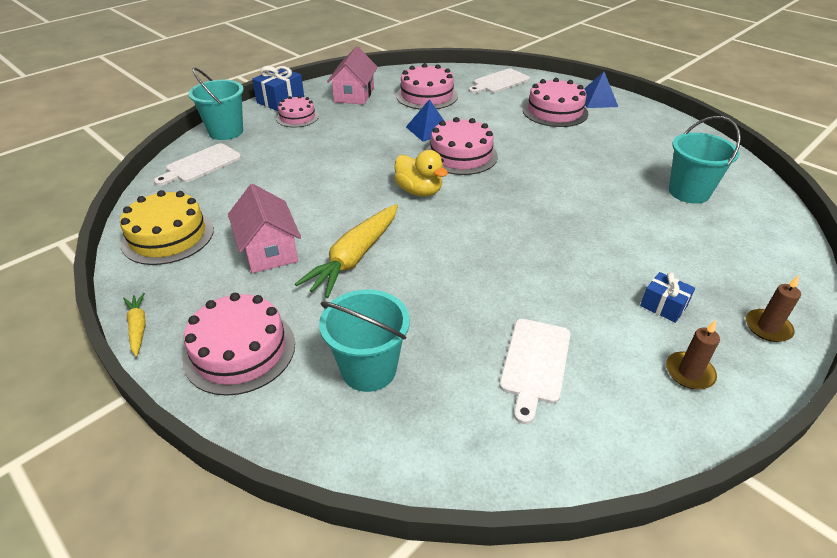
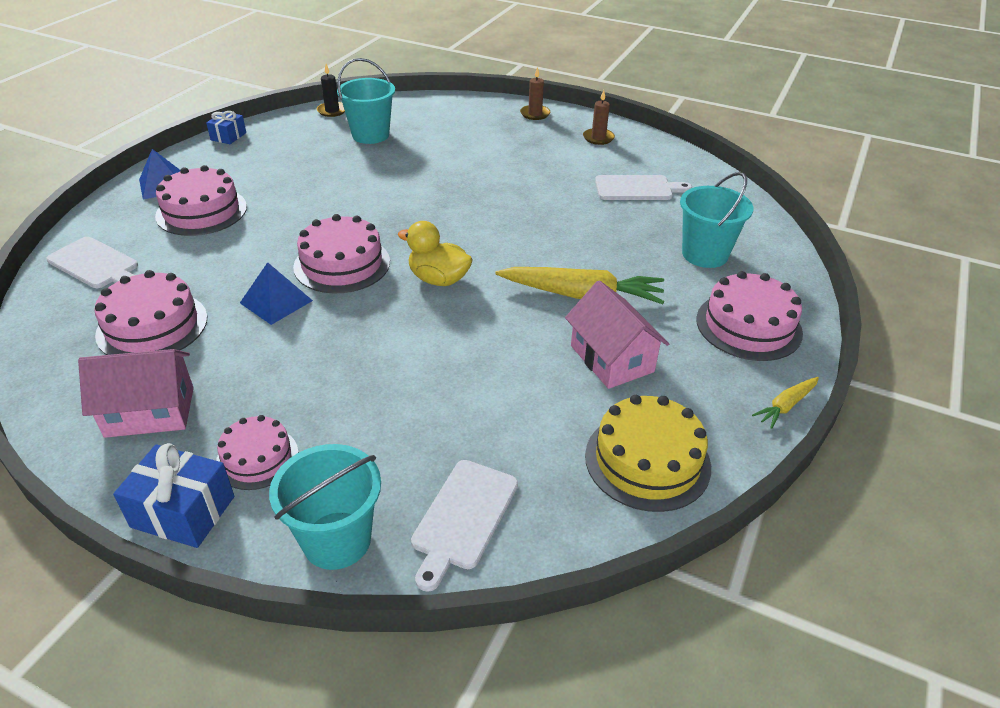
camera: 110 degrees left, 0 degrees up
(201, 164) = (463, 518): white cutting board -> white cutting board turned 90 degrees clockwise
(269, 250) = (611, 359): pink house -> pink house turned 75 degrees counterclockwise
(419, 191) = (438, 279): yellow duck -> yellow duck turned 90 degrees counterclockwise
(663, 306) = (538, 146): blue gift -> blue gift (228, 136)
(747, 177) = (332, 111): none -> black candle

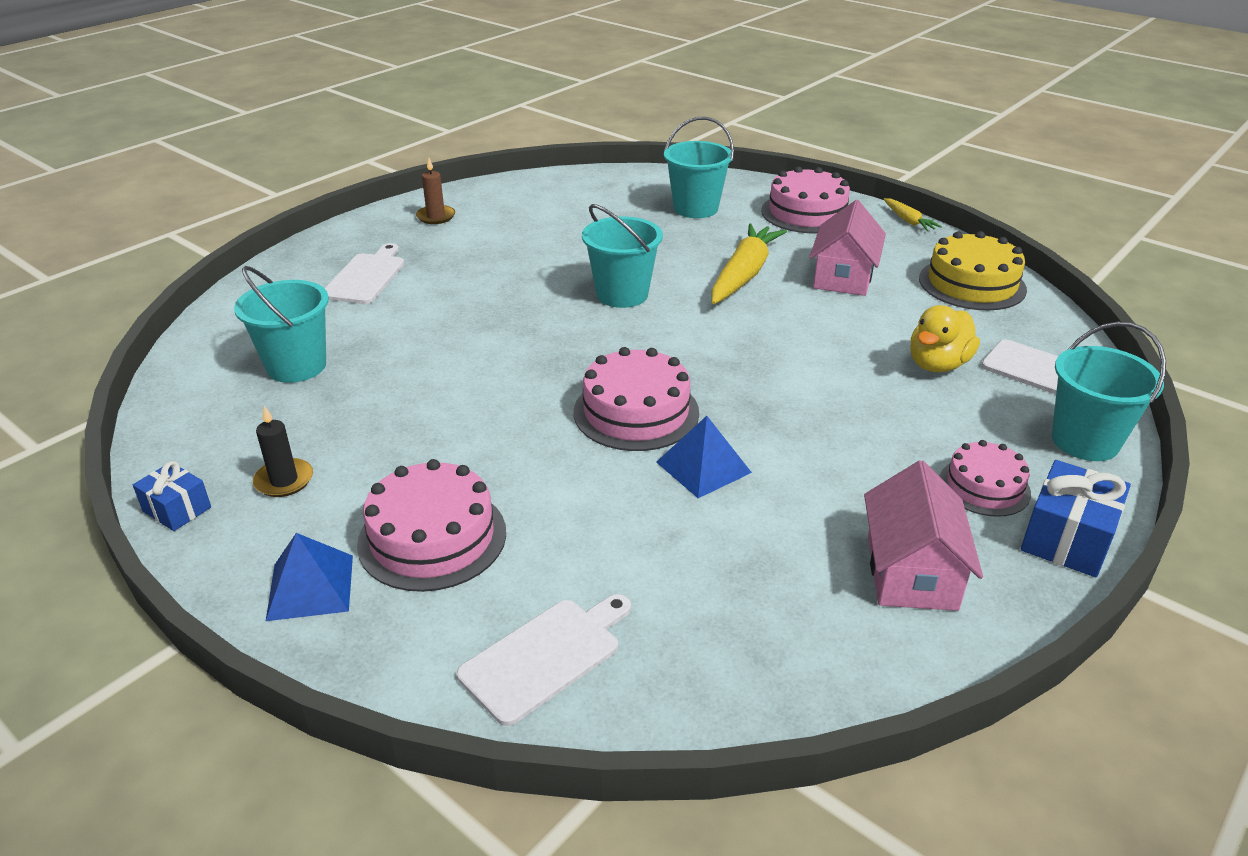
camera: 75 degrees left, 5 degrees down
(152, 326) = (733, 579): pink cake -> none
(332, 111) = (178, 395): black candle -> black candle (284, 480)
(438, 279) = (691, 349): yellow duck -> yellow duck (937, 365)
(514, 236) = (622, 294): none -> turquoise bucket
(535, 114) = (341, 243): brown candle -> none
(611, 359) = (843, 277): pink house -> pink house turned 60 degrees counterclockwise
(637, 188) = (561, 216): white cutting board -> white cutting board (366, 277)

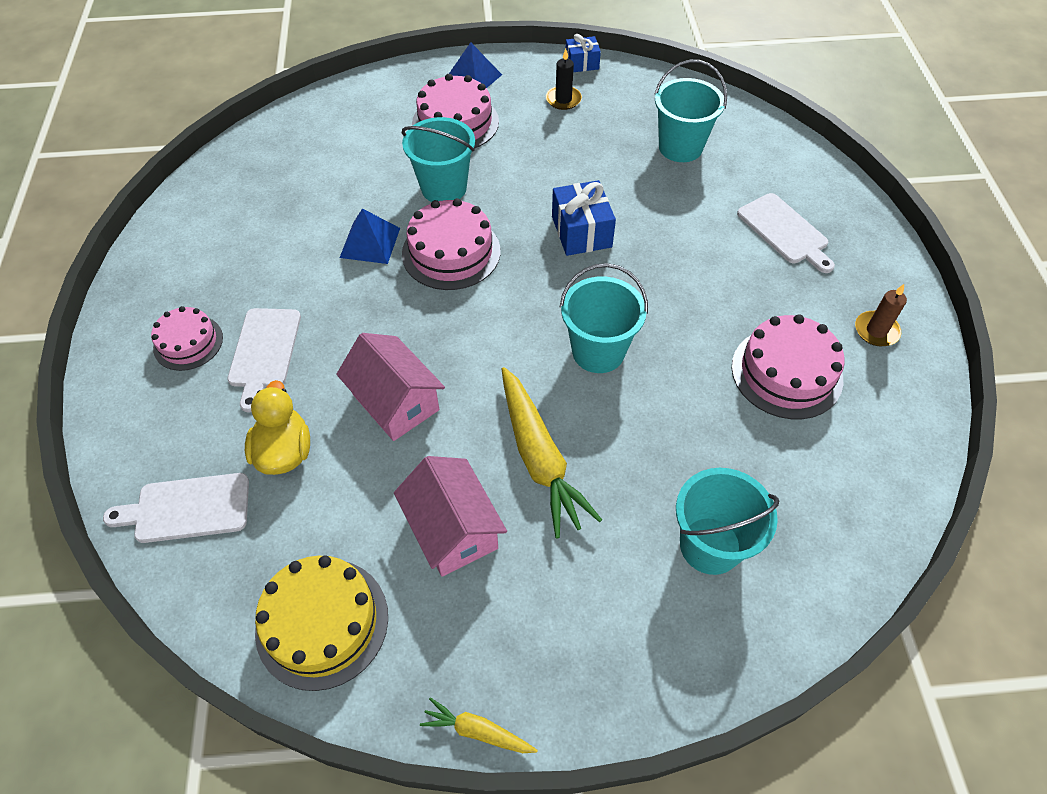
camera: 135 degrees right, 20 degrees up
(546, 656) = (342, 116): white cutting board -> white cutting board (264, 352)
(807, 213) = (599, 643): pink cake -> pink cake (786, 372)
(911, 572) = (203, 254): pink house -> pink house (395, 402)
(1067, 538) = (119, 335): blue gift -> blue gift (581, 232)
(1085, 441) = (130, 438): turquoise bucket -> turquoise bucket (444, 188)

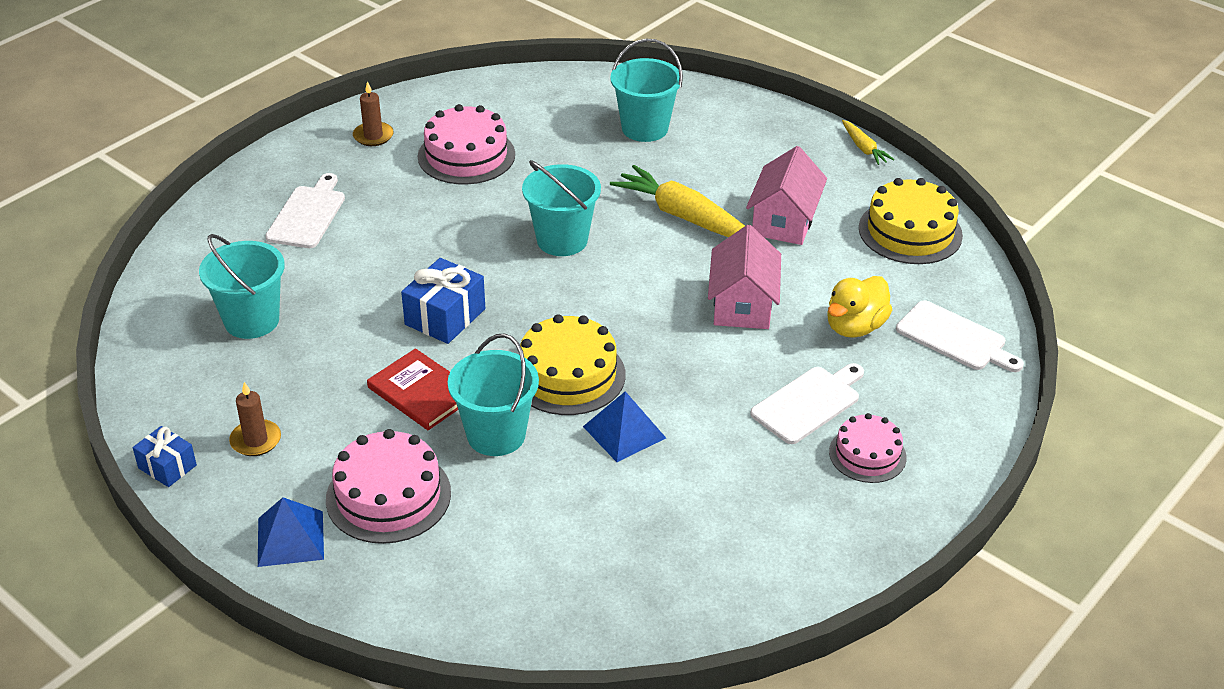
camera: 135 degrees left, 15 degrees down
(451, 252) = (568, 375): pink cake -> yellow cake
(521, 180) = (421, 392): none -> red book
(539, 457) = (685, 217): yellow carrot -> yellow carrot turned 75 degrees counterclockwise
(563, 99) = (256, 440): black candle -> brown candle

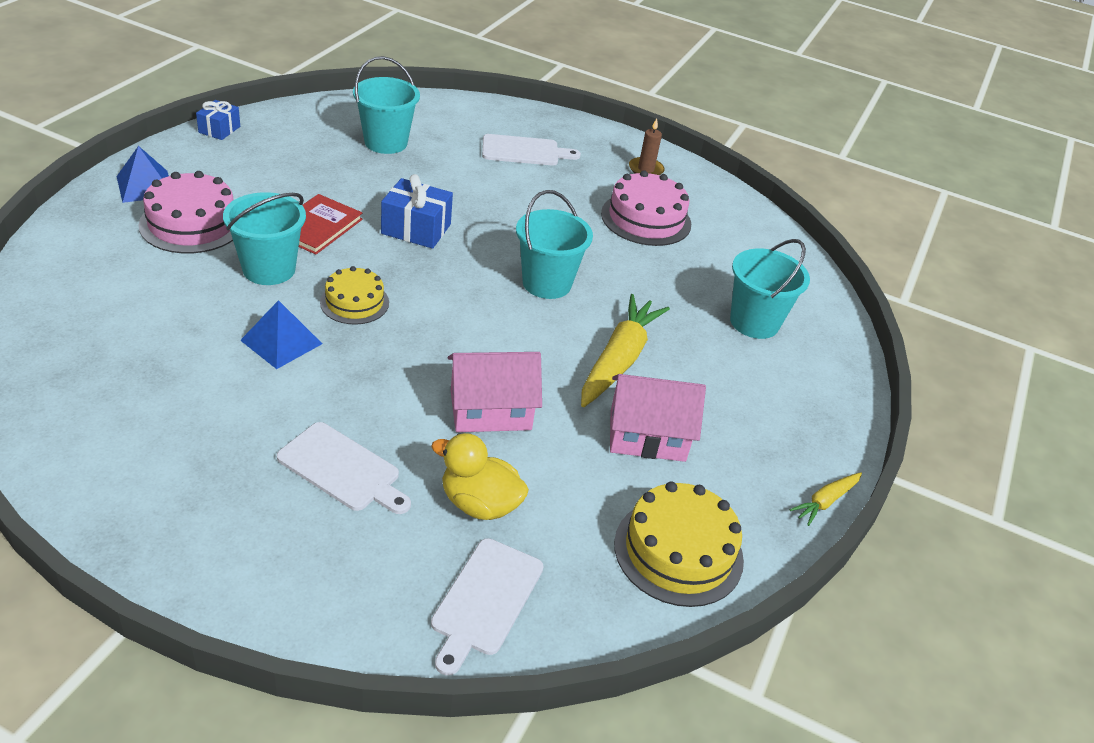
camera: 70 degrees right, 0 degrees up
(256, 440) = (250, 160): brown candle -> none
(568, 375) = (354, 302): yellow cake -> yellow cake, size x0.64
(867, 454) = (266, 521): pink cake -> none

